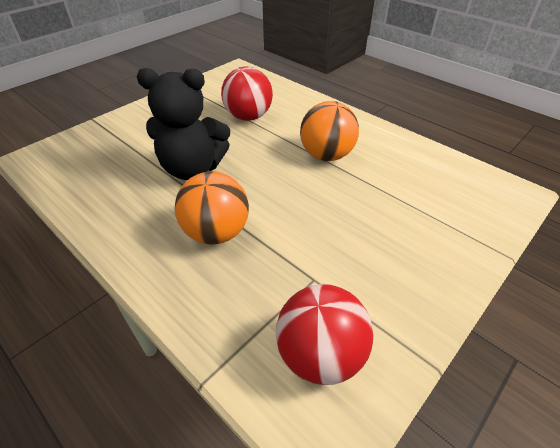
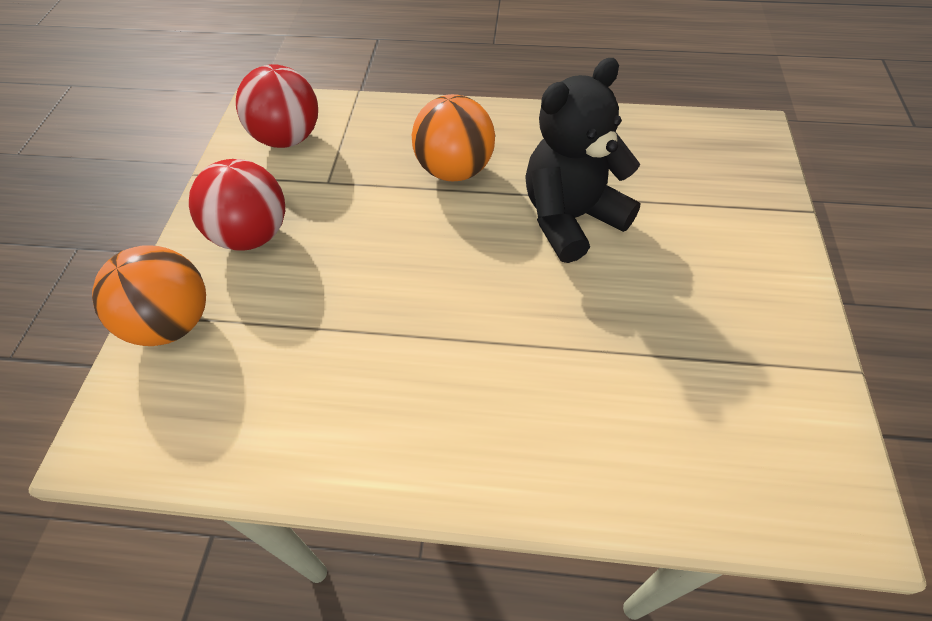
camera: 145 degrees right, 10 degrees up
(248, 117) = (623, 358): red ball -> red ball (252, 235)
(326, 155) = (426, 346): orange ball -> orange ball (173, 323)

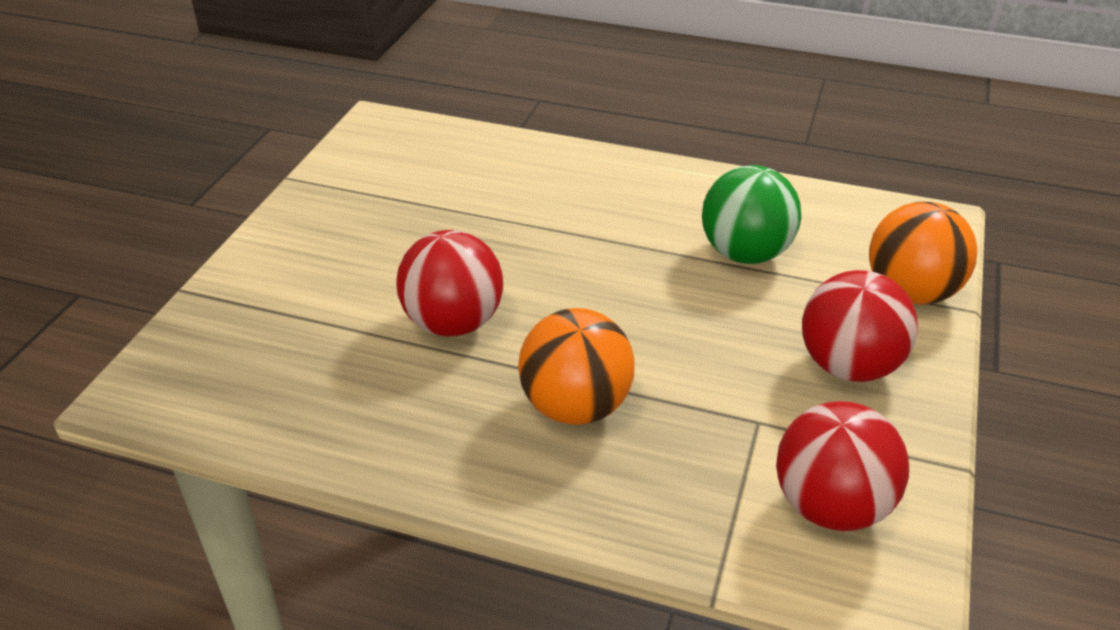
camera: 170 degrees left, 15 degrees down
(326, 345) = (745, 253): none -> green ball
(571, 219) = (453, 323): black teddy bear -> red ball

